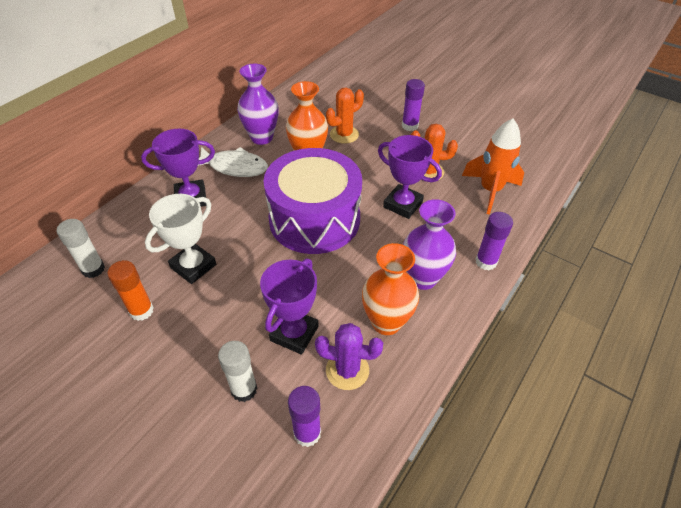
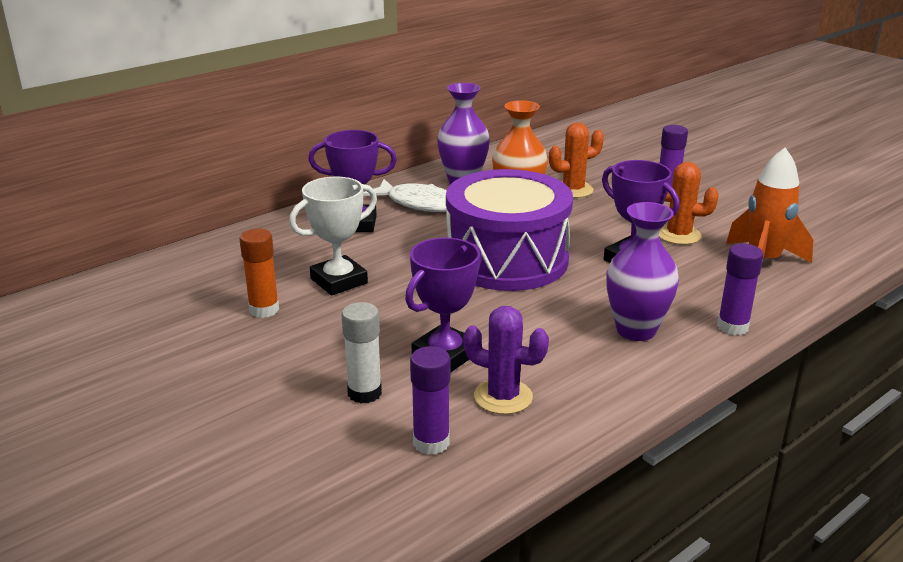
camera: 15 degrees right, 20 degrees down
(93, 269) = (220, 268): white glue stick -> none
(386, 322) = (571, 362): orange vase -> none

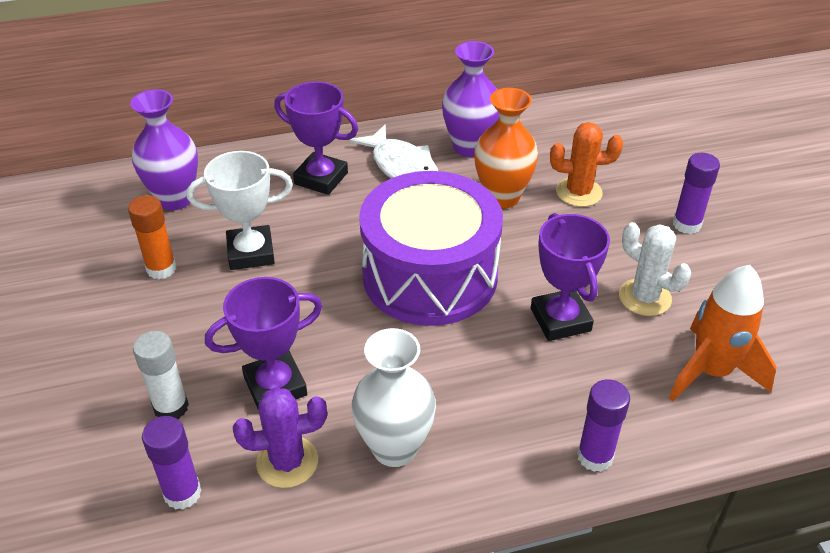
camera: 25 degrees right, 15 degrees up
(503, 397) = (287, 462): purple cactus -> purple cactus turned 60 degrees counterclockwise
(582, 364) = (394, 448): none -> white vase
(636, 330) = (485, 422): purple vase -> purple vase (175, 199)
(678, 235) = (644, 297): orange cactus -> white cactus

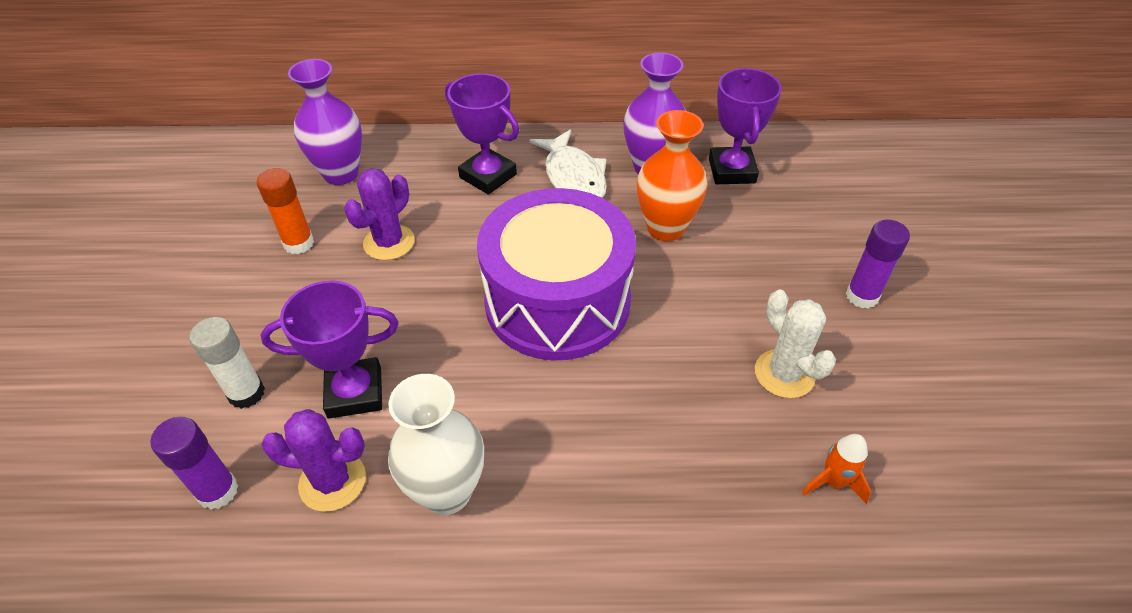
camera: 15 degrees right, 5 degrees up
(251, 253) = (389, 242): white trophy -> purple cactus
(560, 320) = (679, 381): purple trophy -> purple trophy (731, 171)
(578, 192) = (751, 237): orange cactus -> none
(595, 456) = (661, 556): purple glue stick -> none
(711, 372) = (833, 482): orange rocket -> orange rocket, size x0.52

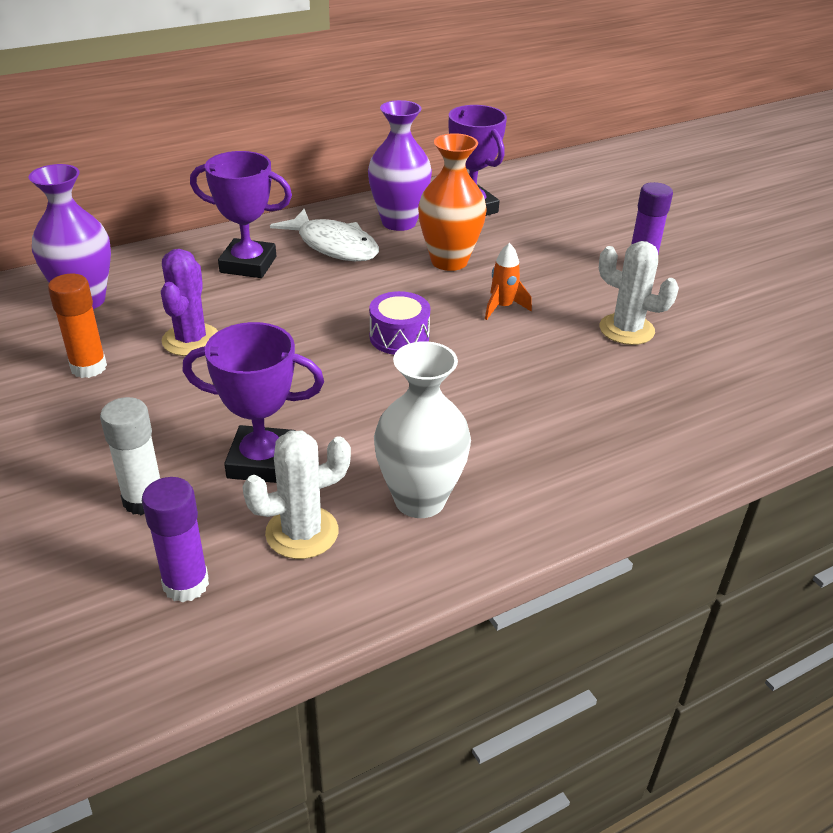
camera: 30 degrees left, 10 degrees down
(332, 481) = (302, 532): purple cactus -> white cactus
(355, 392) = (262, 461): purple trophy -> purple trophy turned 45 degrees clockwise
(557, 301) = (399, 337): purple drum -> purple drum, size x0.40
(833, 482) = (717, 384): orange rocket -> orange rocket (503, 307)

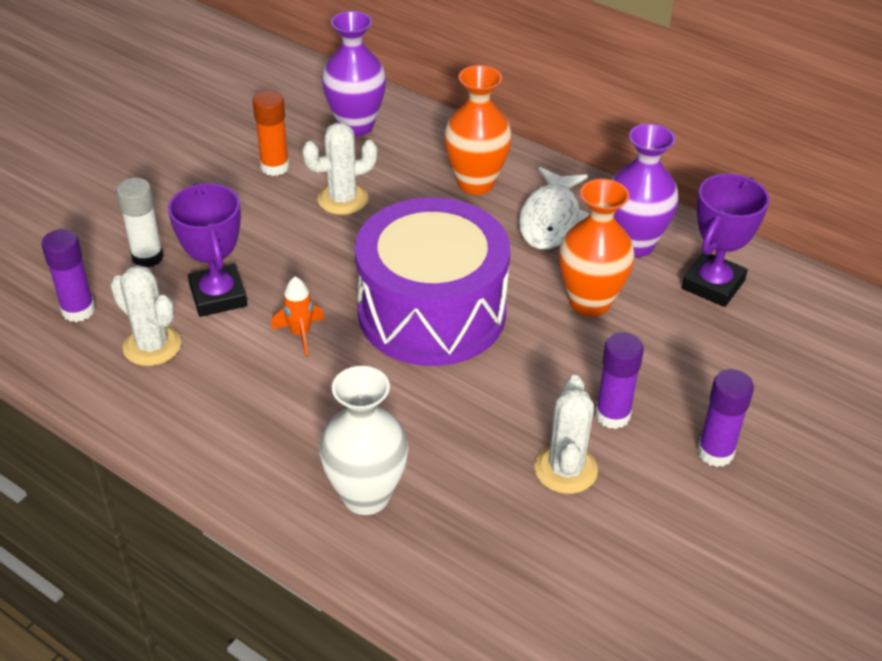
camera: 65 degrees right, 5 degrees up
(191, 340) = (342, 199): purple cactus -> white cactus
(248, 264) = (476, 183): purple trophy -> orange vase
(399, 337) = (431, 312): purple drum -> purple drum, size x2.49
(420, 500) = (219, 397): white vase -> white vase (366, 496)
(503, 307) = (534, 365): orange rocket -> orange rocket (300, 334)
(580, 291) = (612, 415): none -> purple glue stick

